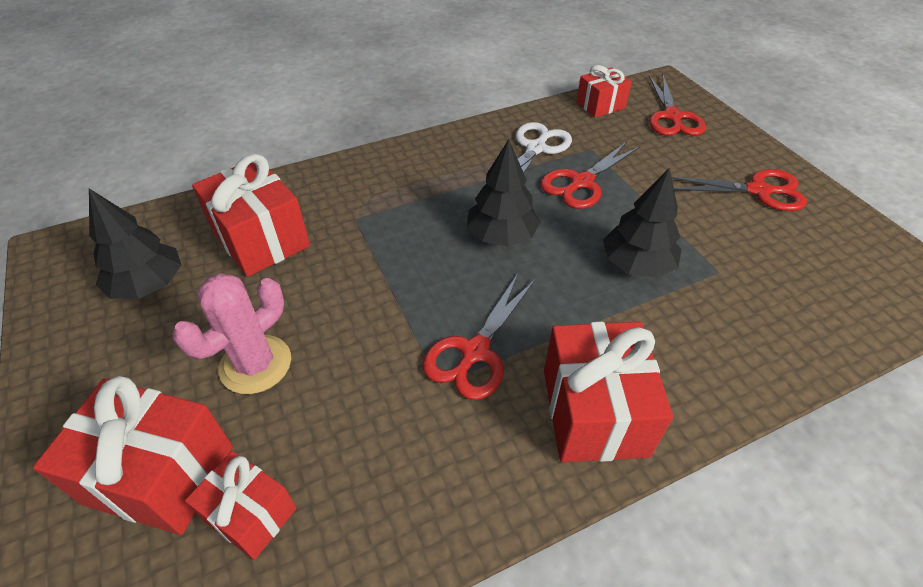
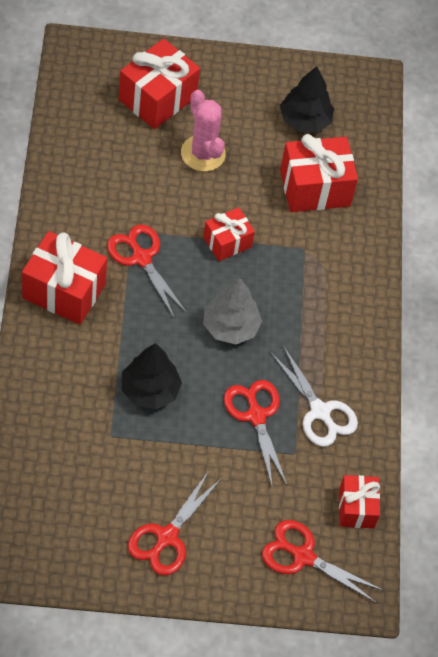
camera: 110 degrees right, 10 degrees up
(250, 514) = (111, 126): red gift -> red gift (227, 242)
(501, 235) = (230, 327): black tree -> grey tree

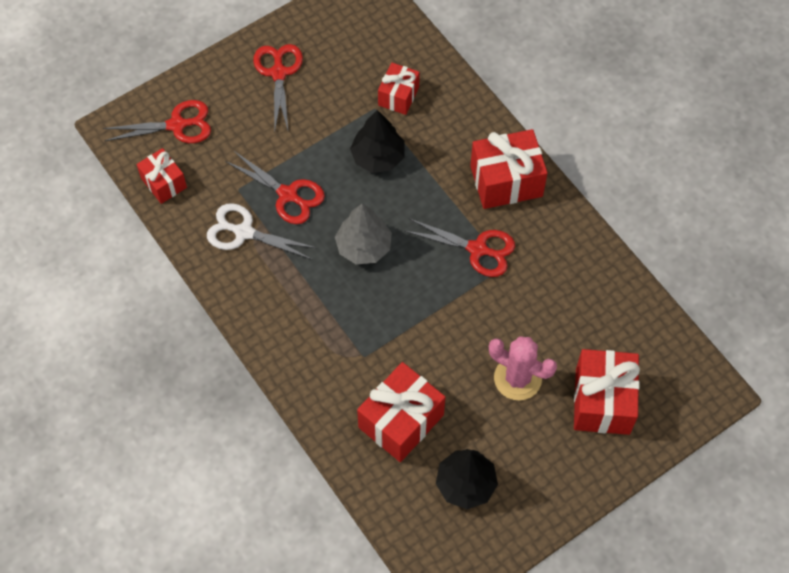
camera: 150 degrees right, 5 degrees up
(227, 242) = (427, 314): red gift -> red gift (398, 96)

